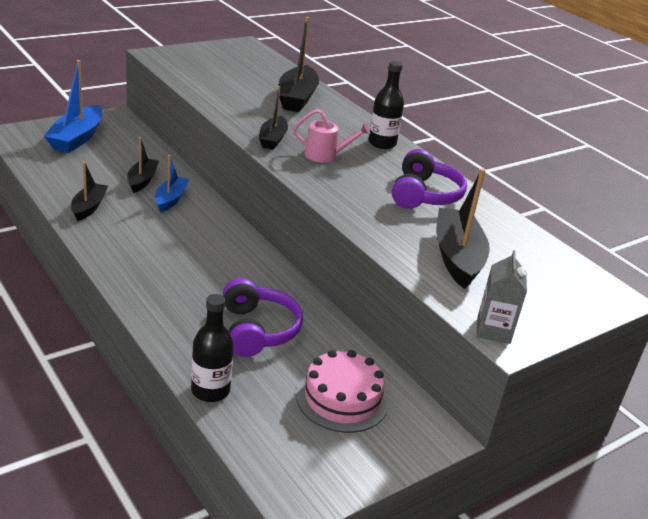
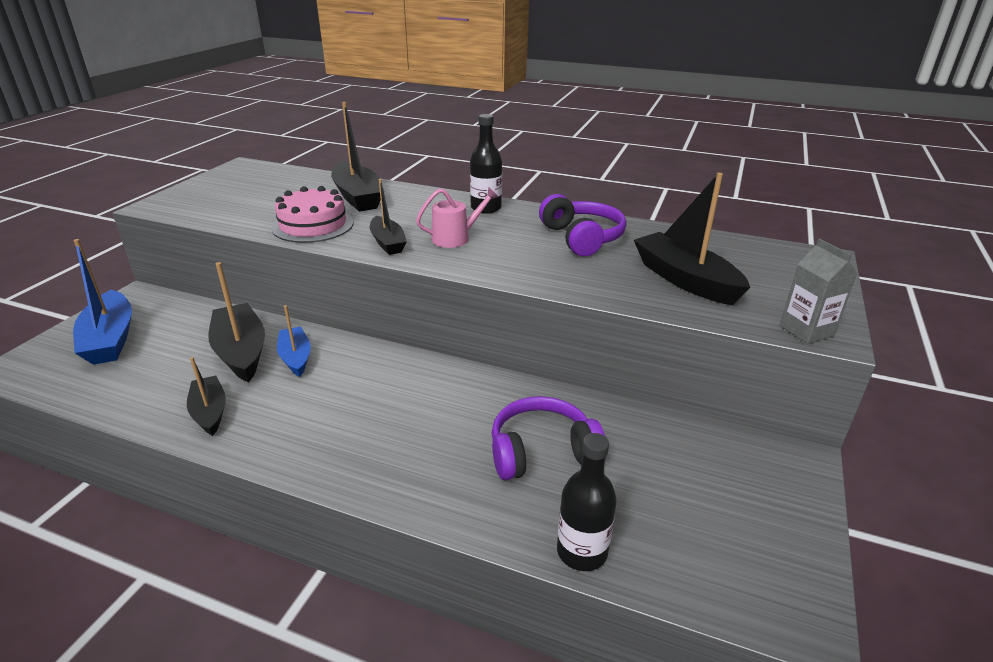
camera: 30 degrees left, 0 degrees up
(142, 180) = (241, 352): black boat -> black boat, size x1.64
(257, 330) = (542, 451): purple headphones -> purple headphones turned 60 degrees counterclockwise
(342, 398) = (694, 476): pink cake -> pink cake (313, 225)

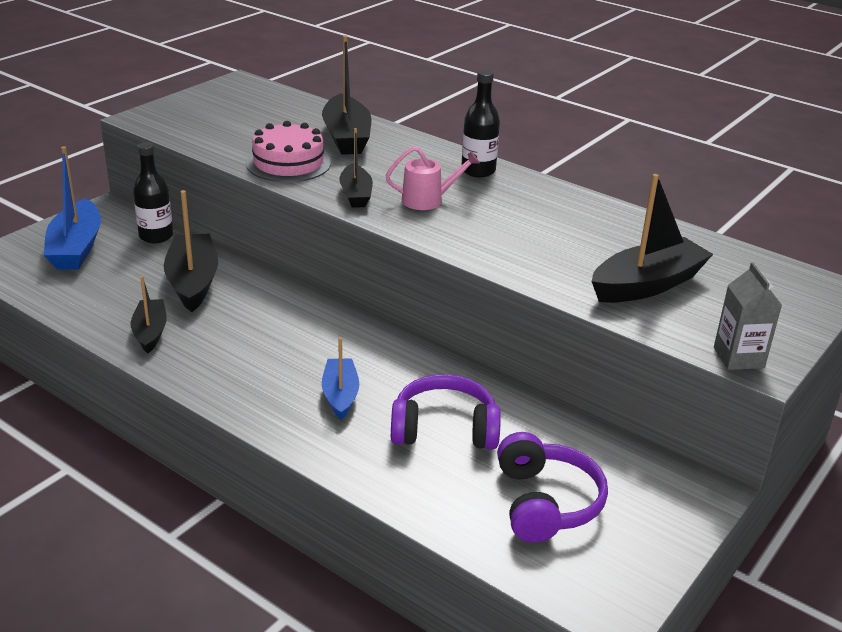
camera: 15 degrees right, 0 degrees up
(295, 357) = (242, 297): blue boat -> blue boat (340, 395)
(582, 238) = (564, 221): purple headphones -> purple headphones (546, 502)
(582, 552) = (439, 516): black bottle -> black bottle (156, 236)
(685, 280) = (647, 285): black boat -> black boat turned 75 degrees clockwise

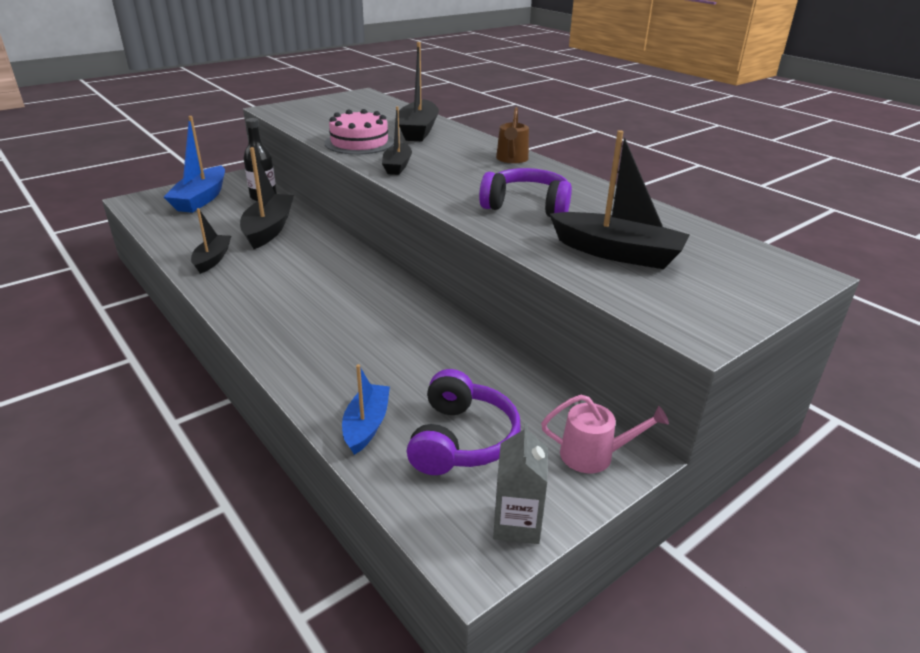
camera: 15 degrees right, 0 degrees up
(340, 395) = (330, 323): blue boat -> blue boat (366, 425)
(427, 200) = (454, 174): pink watering can -> pink watering can (593, 455)
(444, 429) = (403, 362): purple headphones -> purple headphones (527, 206)
(478, 171) = (511, 159): black bottle -> brown watering can
(647, 285) = (617, 253): black boat -> black boat turned 45 degrees clockwise
(738, 357) = (680, 323): grey carton -> grey carton (517, 523)

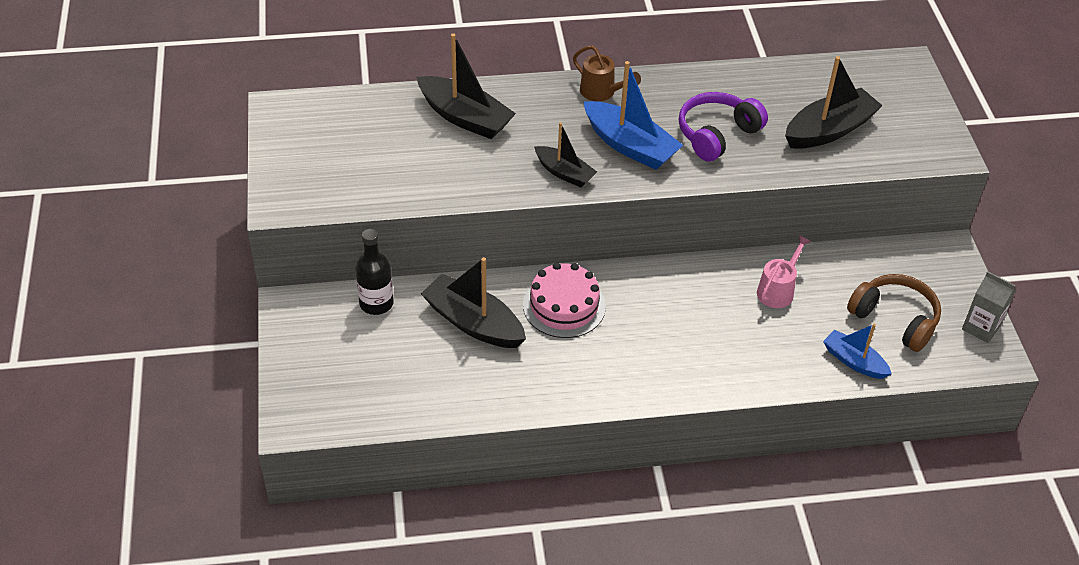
camera: 60 degrees left, 15 degrees up
(201, 199) = (337, 359): blue boat -> blue boat (630, 146)
(212, 259) = (518, 385): black boat -> none
(359, 142) = (471, 174): pink cake -> pink cake (564, 306)
(462, 440) = (895, 319): purple headphones -> brown headphones
(593, 455) = (941, 265): pink watering can -> pink watering can (777, 290)

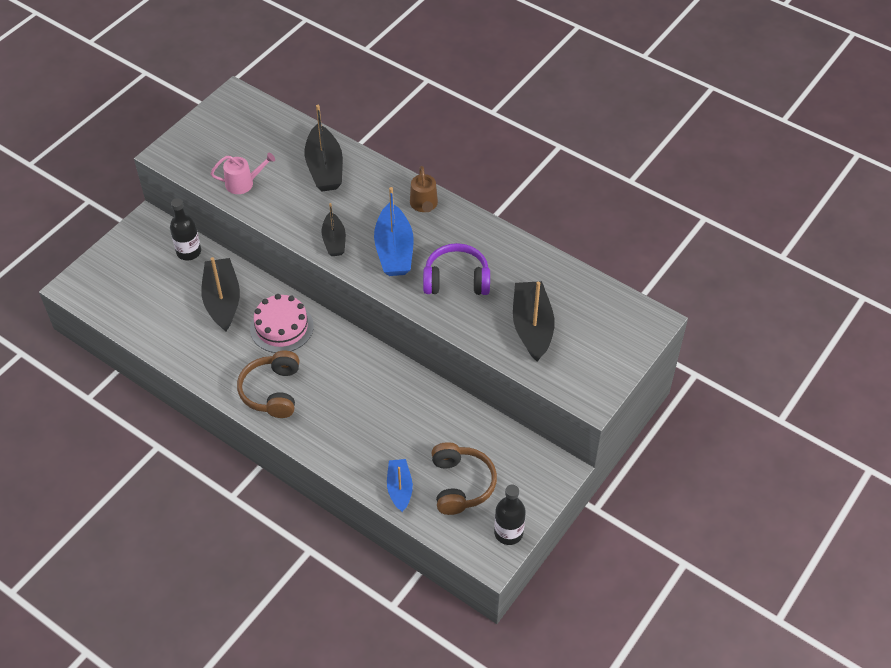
camera: 45 degrees right, 5 degrees up
(634, 367) = (272, 391): none -> brown headphones
(777, 290) = (414, 411): pink watering can -> pink watering can (243, 183)
(829, 130) = (532, 327): black boat -> black boat turned 105 degrees counterclockwise
(981, 327) = (508, 533): grey carton -> black bottle

